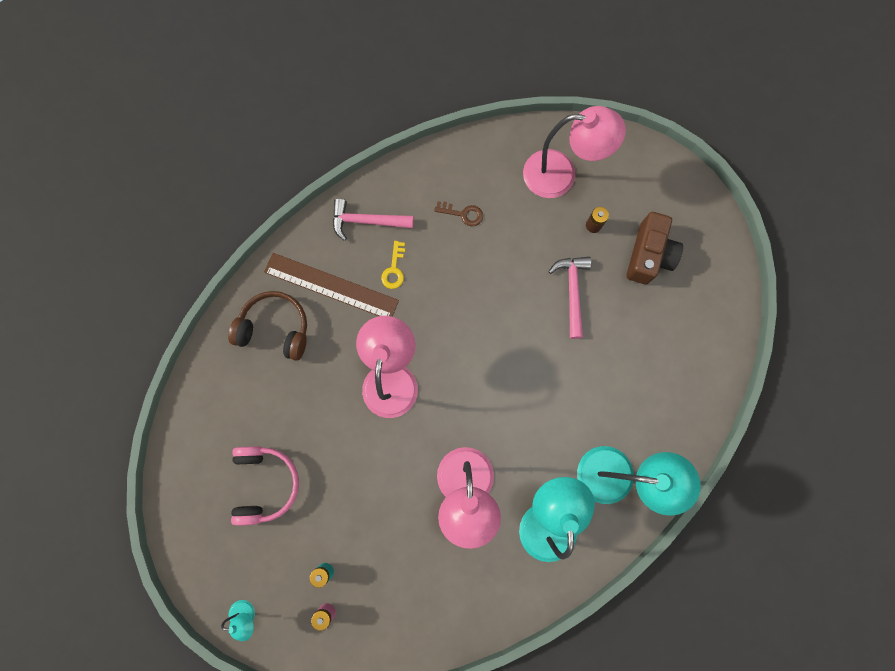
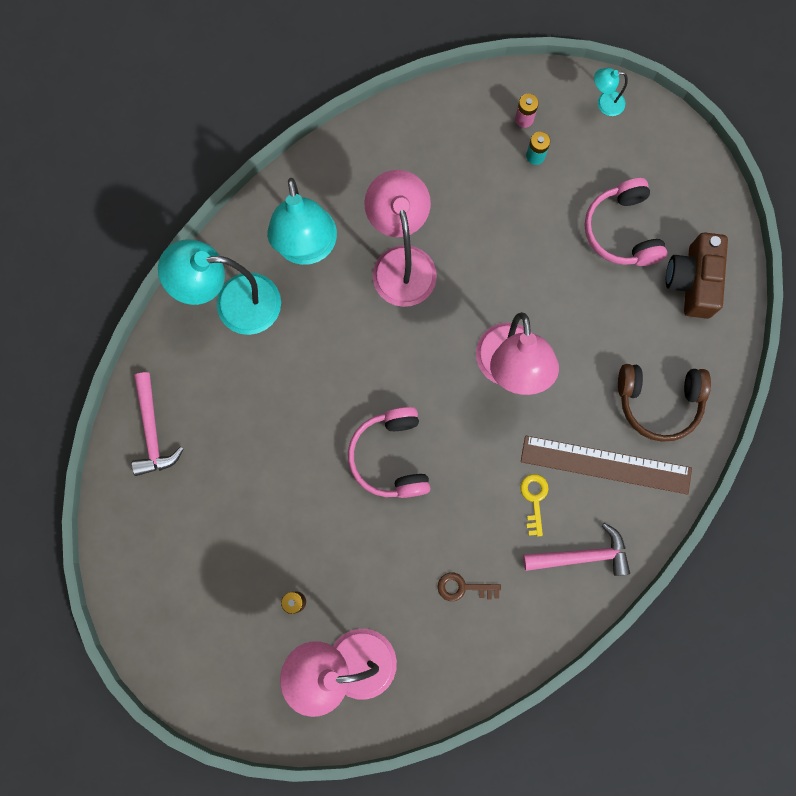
camera: 170 degrees right, 0 degrees up
(502, 322) = (390, 457): none -> pink headphones
(572, 292) = (312, 509): pink hammer -> pink hammer (152, 431)
(648, 255) = (222, 574): brown camera -> brown camera (692, 281)

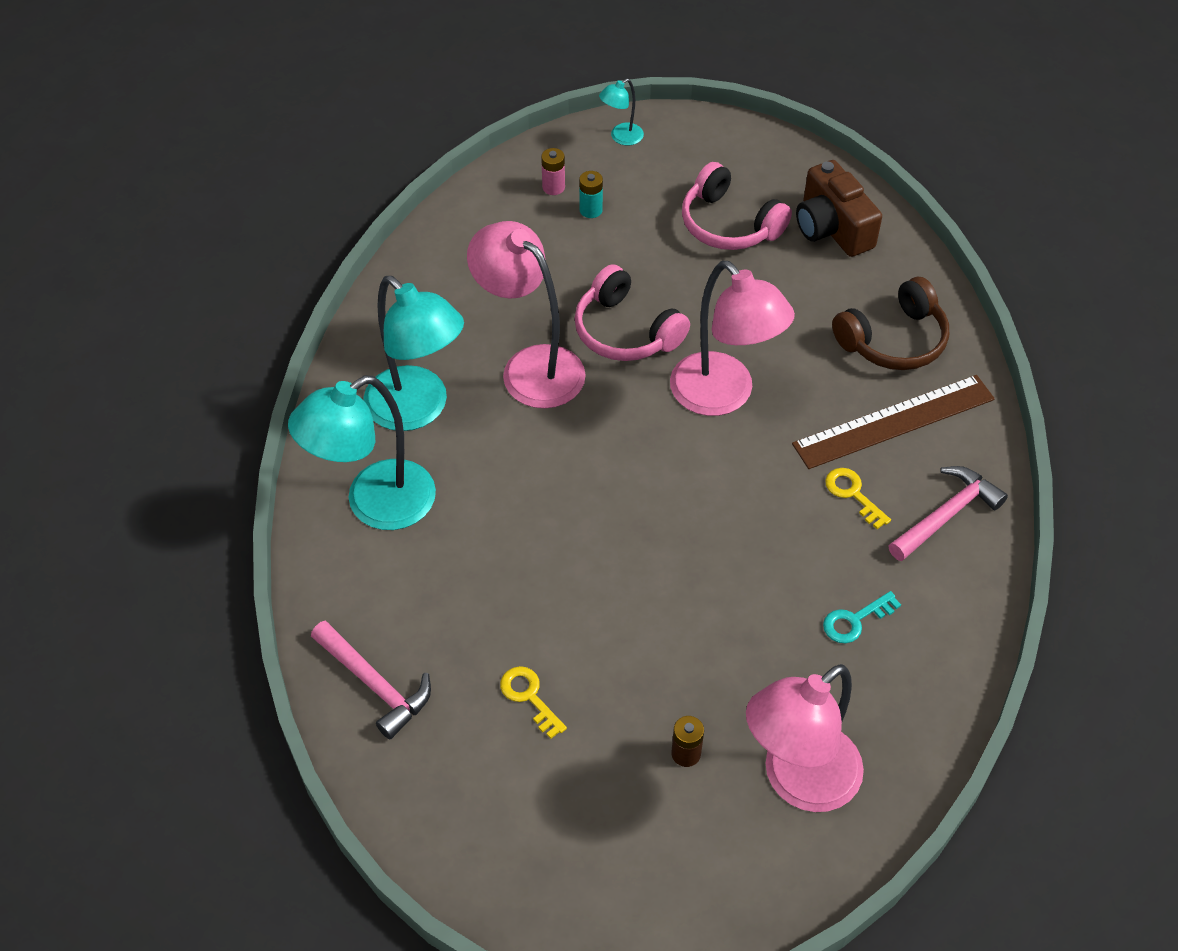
camera: 35 degrees left, 25 degrees down
(233, 502) = (529, 697): none -> yellow key
(390, 457) = (670, 546): pink headphones -> pink headphones (625, 331)
(463, 587) = (855, 620): brown key -> turquoise key

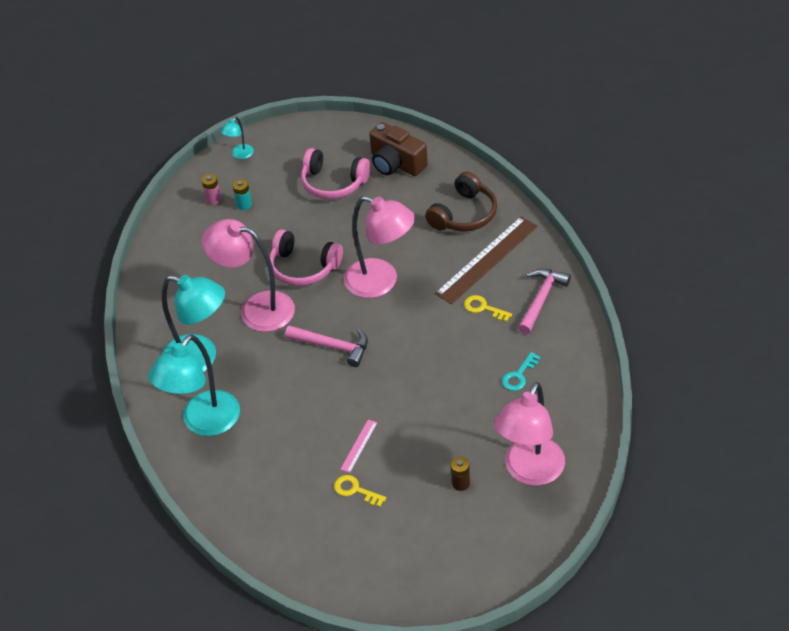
camera: 20 degrees left, 5 degrees down
(375, 684) = (260, 521): pink hammer -> pink hammer (333, 346)
(568, 630) = (359, 446): none -> pink ruler

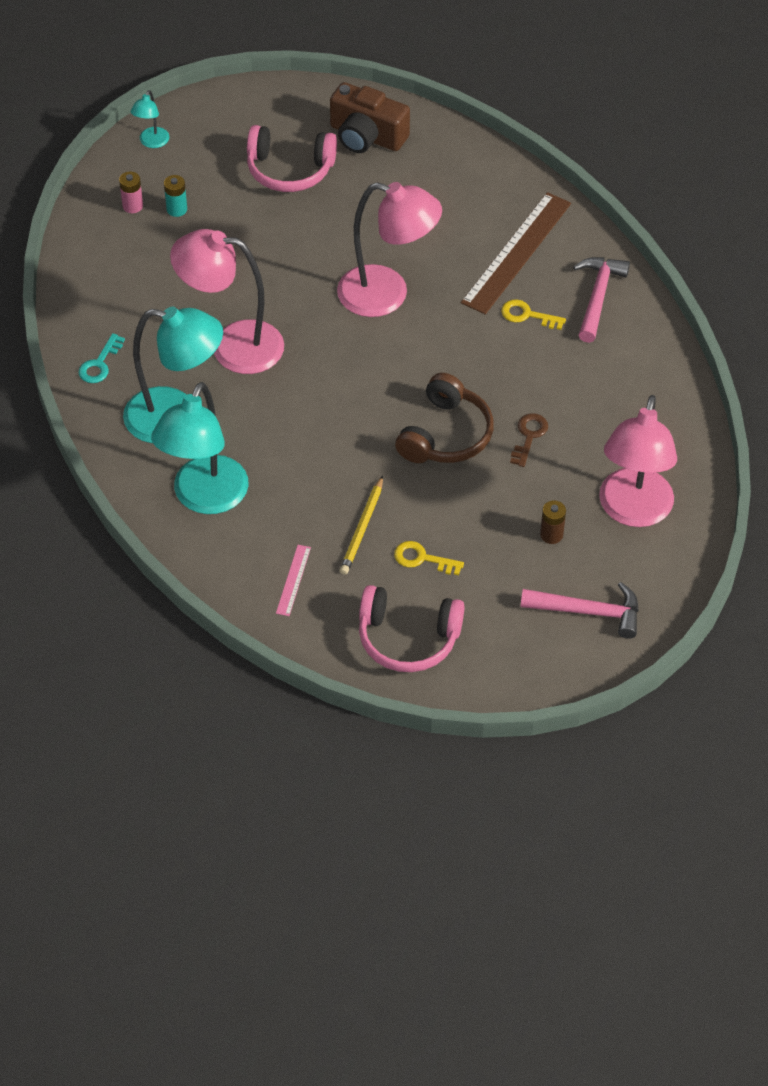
camera: 15 degrees left, 5 degrees up
(303, 267) = (280, 285): pink headphones -> pink headphones (408, 638)
(315, 460) = (362, 528): none -> yellow pencil
(333, 346) = (346, 383): pink hammer -> pink hammer (588, 612)
(359, 446) = (412, 504): pink ruler -> pink ruler (293, 580)
(462, 402) = (529, 436): none -> brown key
(464, 214) = (473, 196): brown headphones -> brown headphones (446, 435)
(519, 375) = (592, 395): turquoise key -> turquoise key (99, 364)

